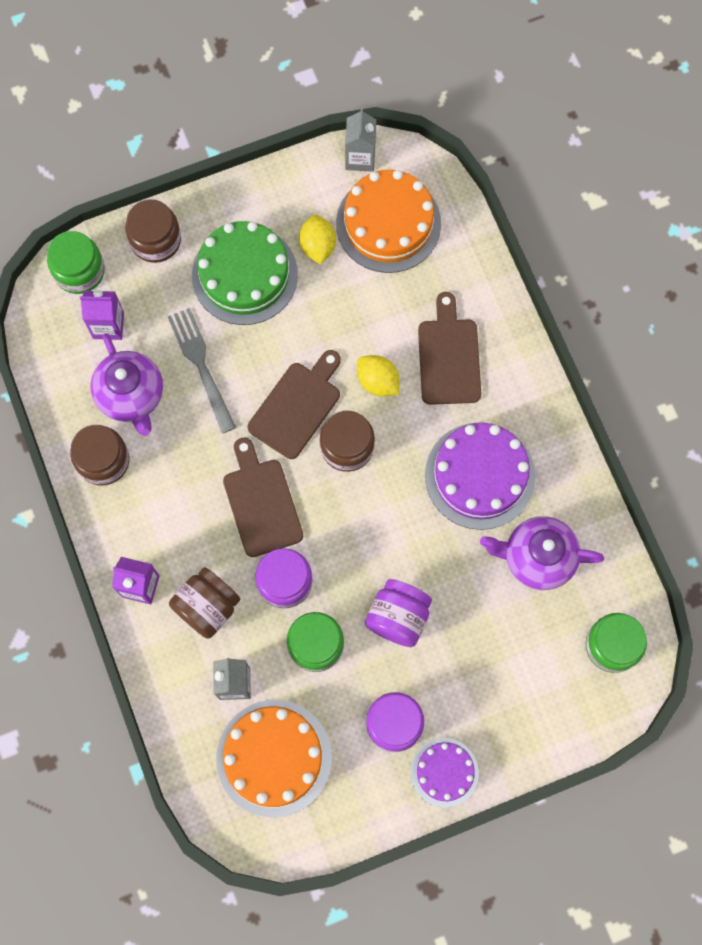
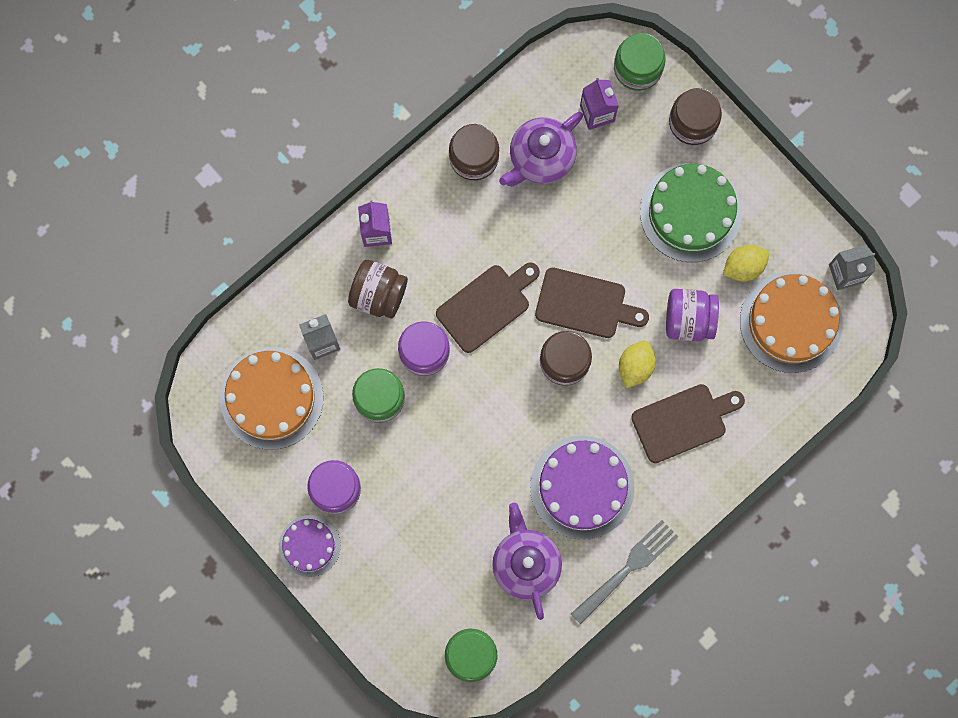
camera: 70 degrees right, 5 degrees up
(201, 365) = (591, 207): grey fork -> grey fork (627, 569)
(398, 617) = (428, 460): purple jar -> purple jar (688, 320)

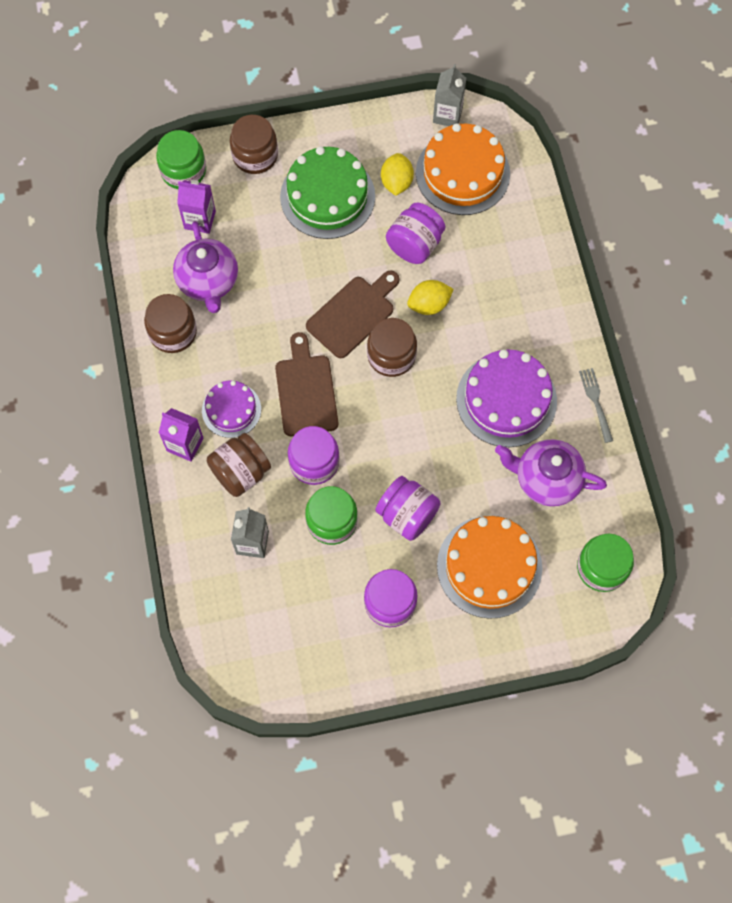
camera: 60 degrees left, 10 degrees down
(271, 398) = (275, 613): orange cake -> orange cake (489, 566)
(309, 546) = (428, 653): purple cake -> purple cake (231, 410)
(422, 459) = (407, 515): none -> purple jar
(627, 569) = (596, 402): grey fork -> grey fork, size x0.63
(635, 366) = (429, 305): yellow lemon -> yellow lemon turned 75 degrees counterclockwise
(683, 421) = (496, 293): brown cutting board -> none

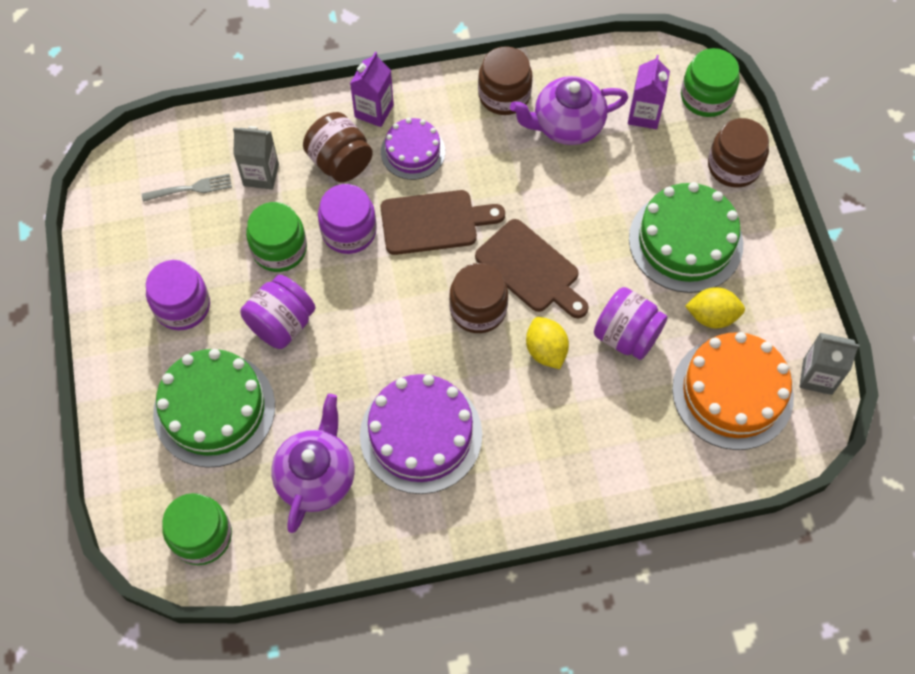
camera: 90 degrees right, 5 degrees down
(489, 566) = (214, 409): orange cake -> green cake
(596, 402) = (416, 541): grey fork -> grey fork (191, 188)

